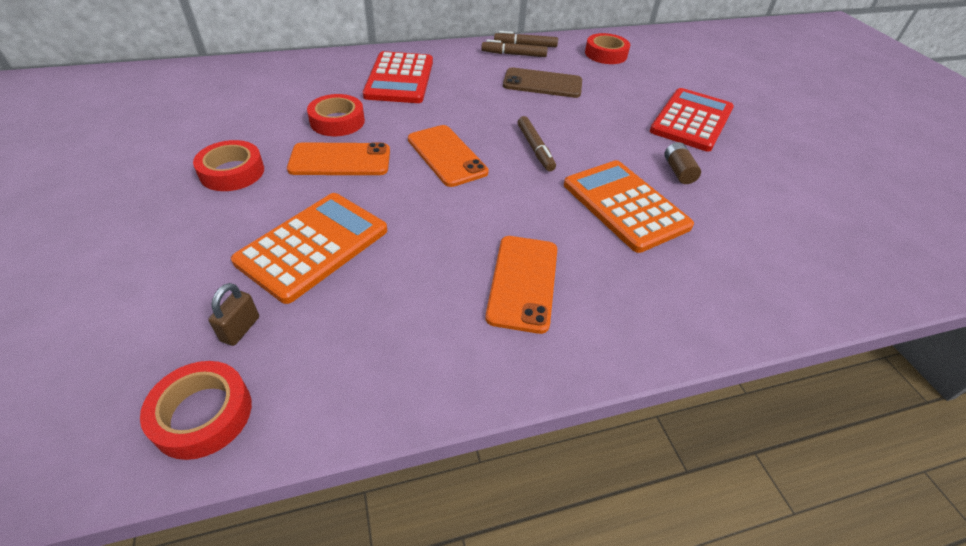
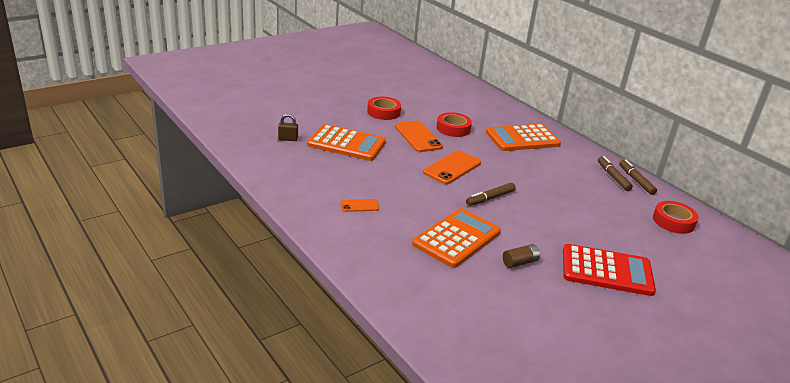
camera: 70 degrees right, 15 degrees down
(203, 414) = (245, 142): red tape -> none
(399, 78) = (522, 138): red calculator -> orange calculator
(523, 282) = (359, 205): orange phone -> orange phone, size x0.54
(542, 84) = (582, 194): brown phone -> none

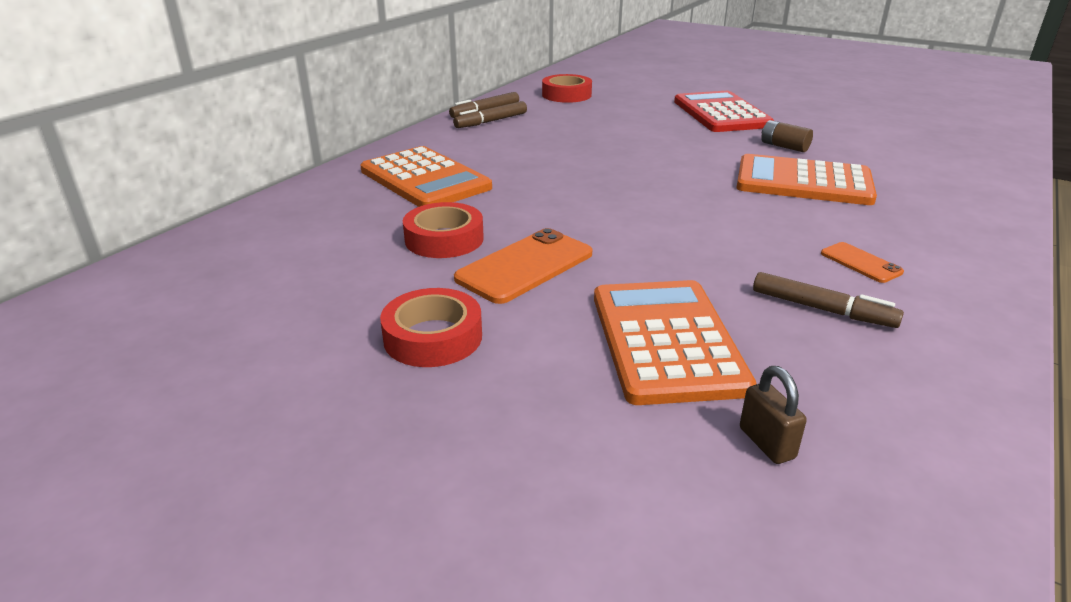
camera: 110 degrees left, 0 degrees up
(452, 168) = (611, 215): orange phone -> none
(490, 198) = (665, 177): brown marker -> brown marker (822, 309)

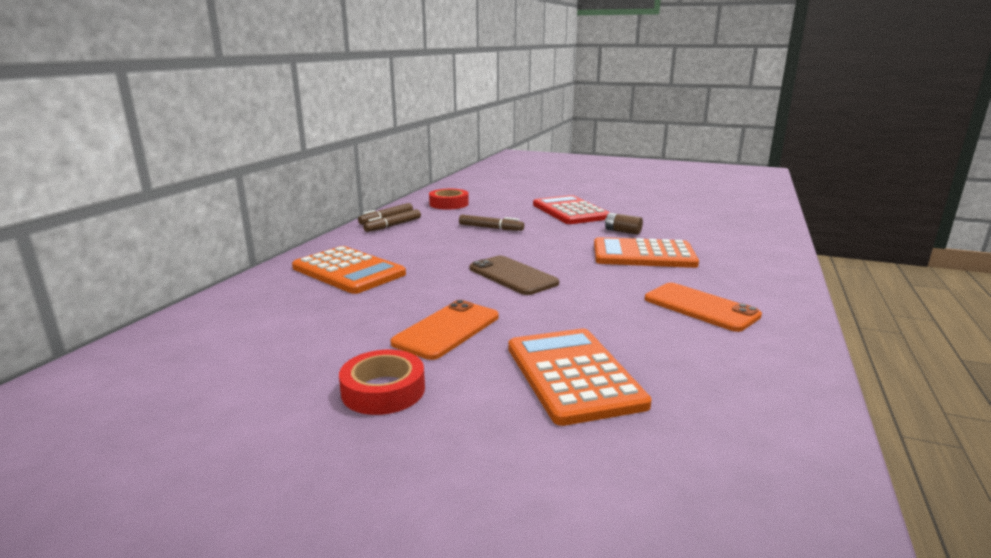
camera: 10 degrees left, 10 degrees down
(444, 239) = (375, 314): red tape -> none
(623, 200) = (512, 276): none -> brown phone
(766, 443) = (670, 443): brown padlock -> none
(822, 309) = (683, 342): brown marker -> brown marker (491, 228)
(860, 263) = (700, 307): orange phone -> orange phone, size x1.87

